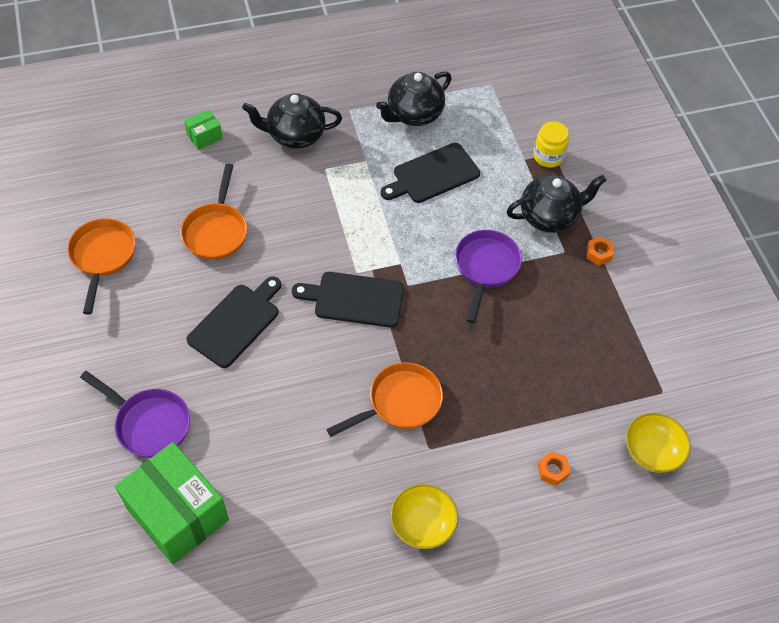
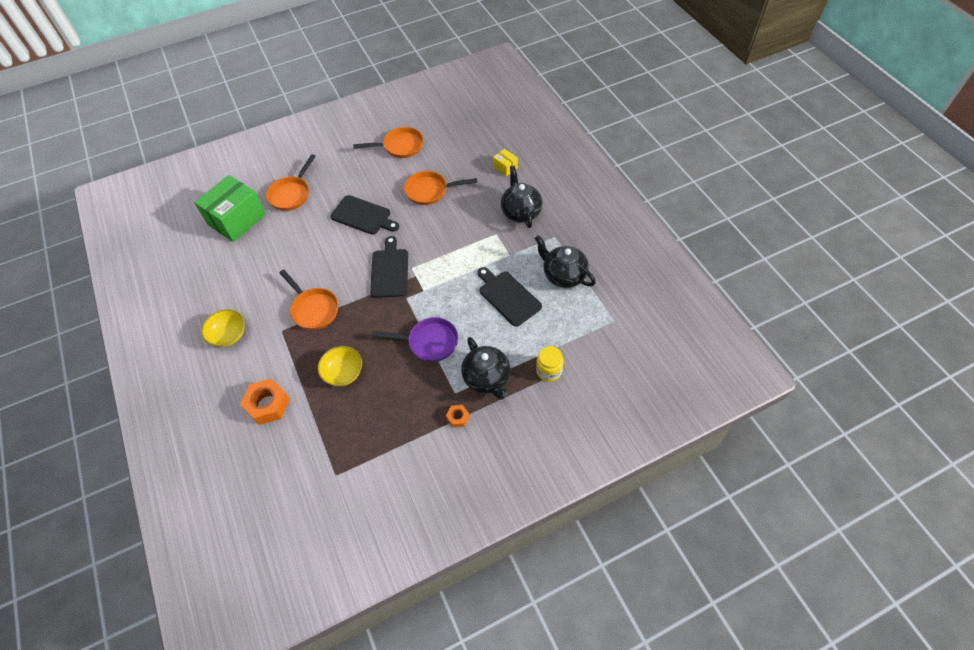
camera: 85 degrees right, 0 degrees up
(148, 423) = (291, 194): purple pan -> orange pan
(204, 136) = (505, 167): green box -> yellow box
(552, 470) = (267, 405): orange nut -> orange nut, size x1.95
(651, 452) = (284, 470): yellow bowl -> yellow bowl (343, 373)

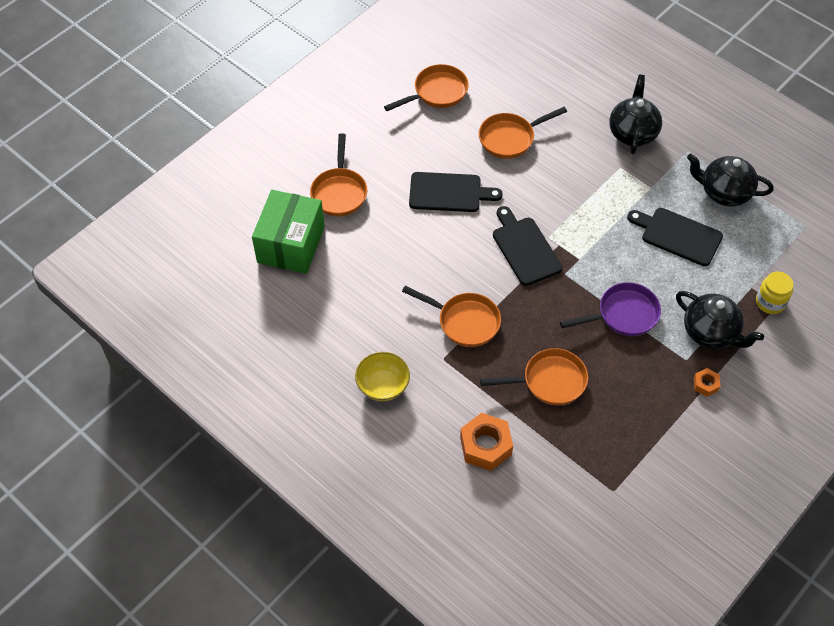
camera: 25 degrees left, 0 degrees up
(343, 373) = (549, 381): yellow bowl -> orange pan
(505, 167) = (581, 84): yellow box -> none
(521, 212) = (632, 133): black teapot -> black teapot turned 45 degrees clockwise

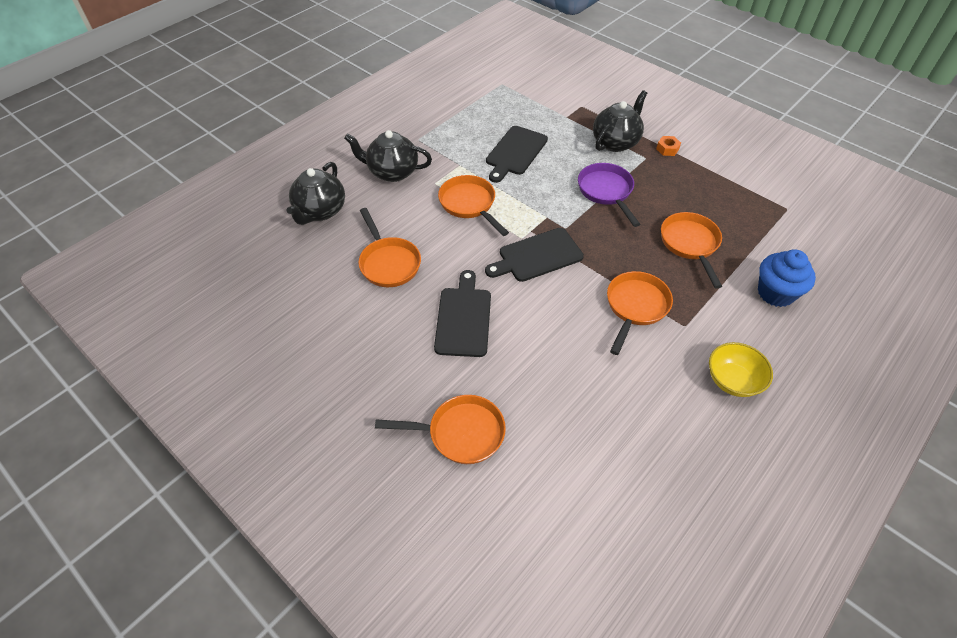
camera: 90 degrees left, 5 degrees down
(291, 244) = (548, 489): green box -> none
(437, 92) = (308, 328): orange pan -> orange pan (469, 204)
(485, 446) = (775, 293): orange nut -> blue cupcake
(724, 192) = (466, 123): black teapot -> black teapot (320, 211)
(770, 302) = (580, 109): yellow jar -> none

